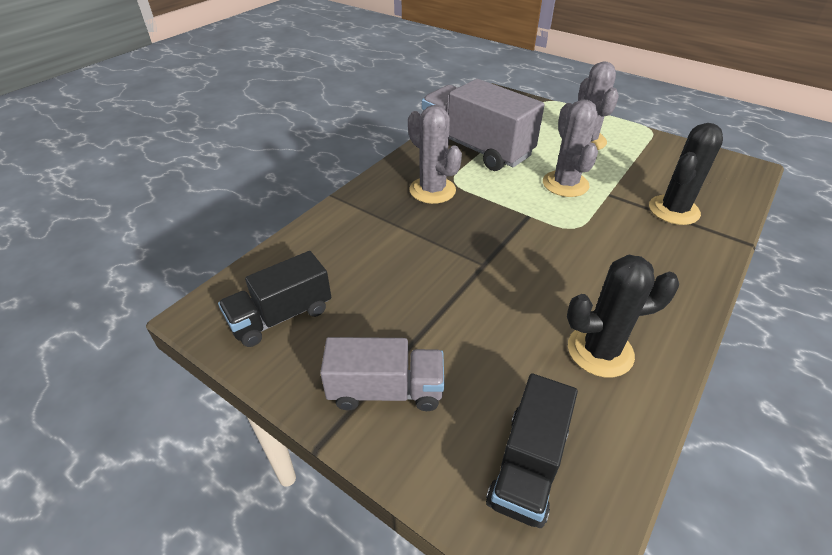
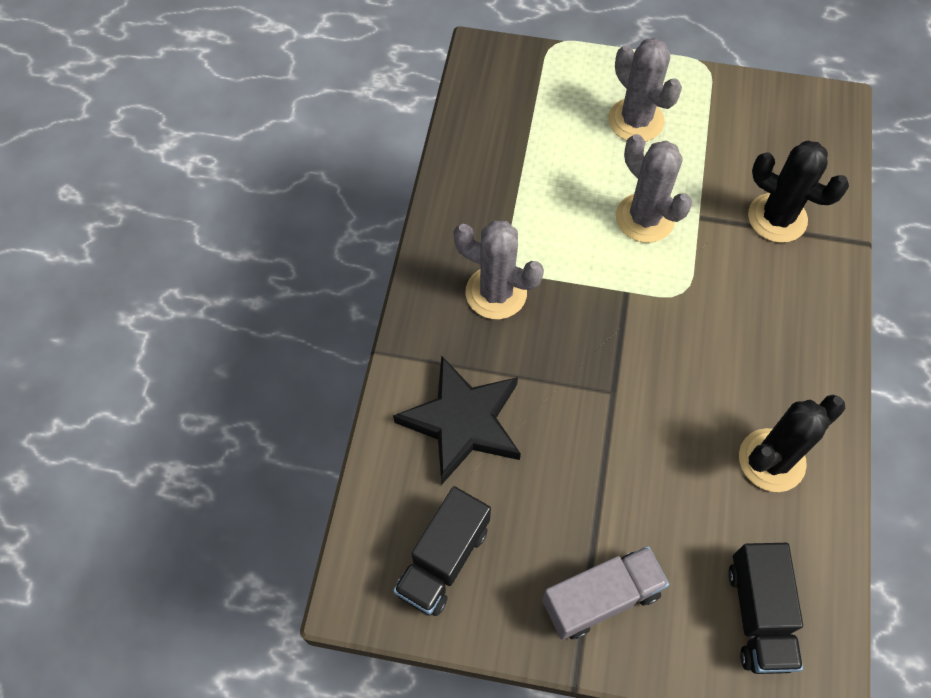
camera: 25 degrees left, 20 degrees up
(359, 245) = (462, 422): none -> black star
(476, 148) = (508, 188): grey truck -> none
(673, 210) = (777, 218): black cactus -> black cactus turned 75 degrees counterclockwise

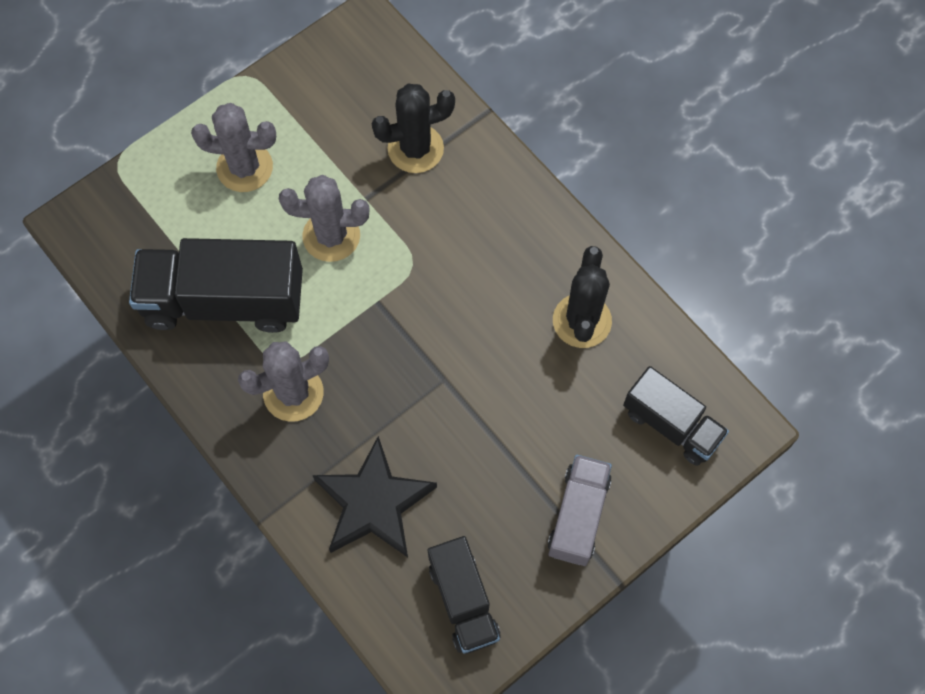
camera: 50 degrees left, 5 degrees up
(521, 190) = (224, 301): none -> black truck

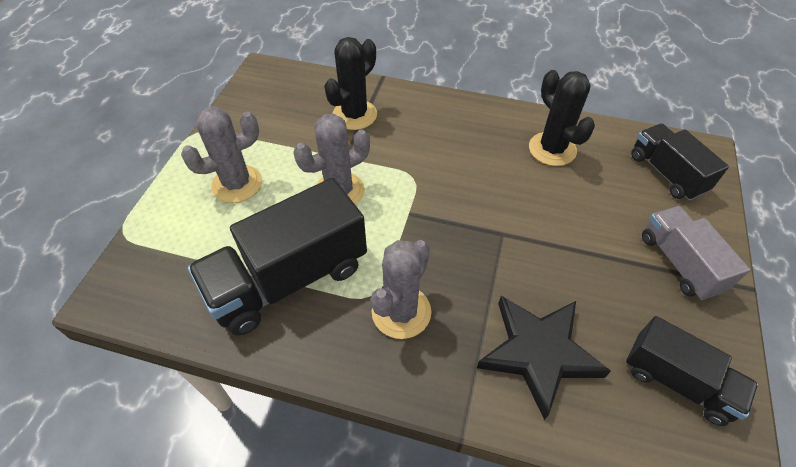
camera: 35 degrees left, 15 degrees down
(671, 424) = (666, 173): black truck -> black truck turned 120 degrees counterclockwise

